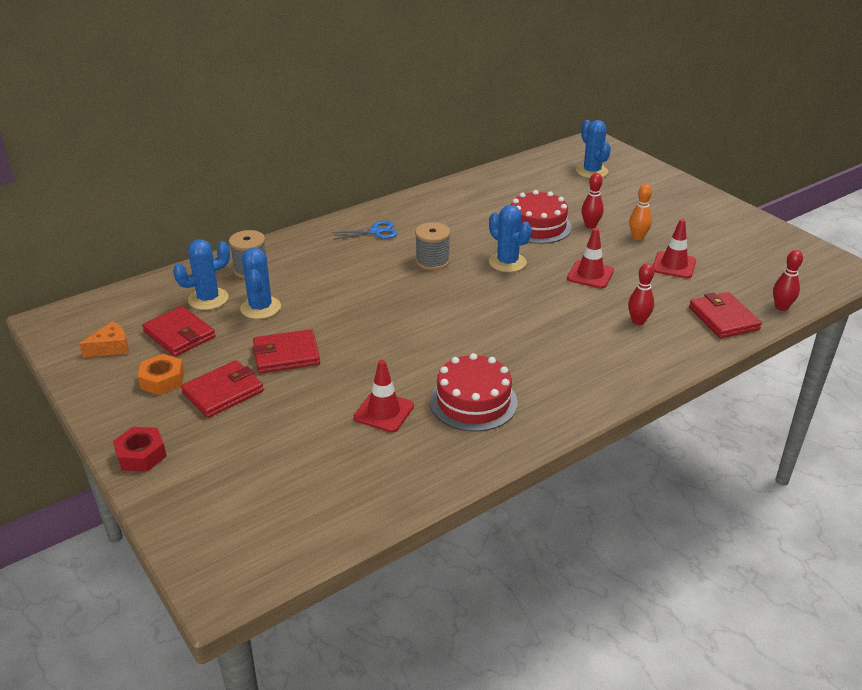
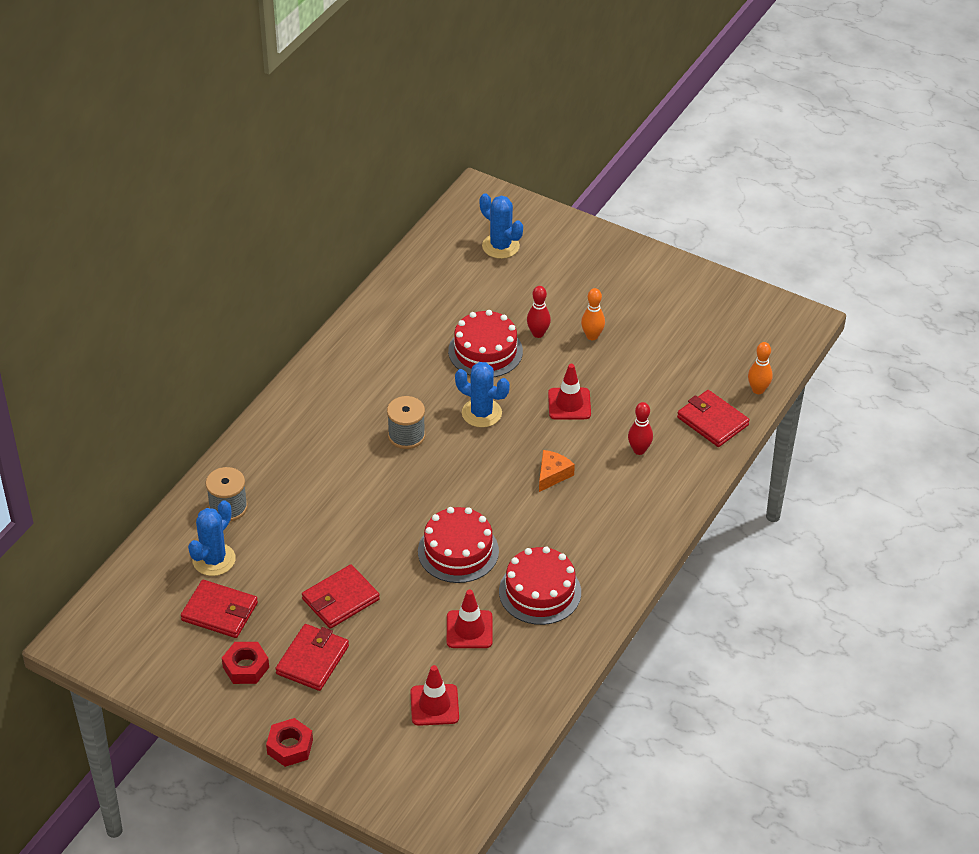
camera: 25 degrees left, 10 degrees up
(111, 348) = (165, 650): orange cheese -> orange cheese (552, 475)
(162, 380) = (246, 667): orange nut -> red nut
(260, 308) = (275, 553): blue cactus -> none
(376, 232) = (323, 412): blue scissors -> none
(418, 349) = (458, 551): none -> red cake
(674, 265) = (642, 365): red traffic cone -> red traffic cone (434, 705)
(781, 307) = (758, 390): red bowling pin -> orange bowling pin

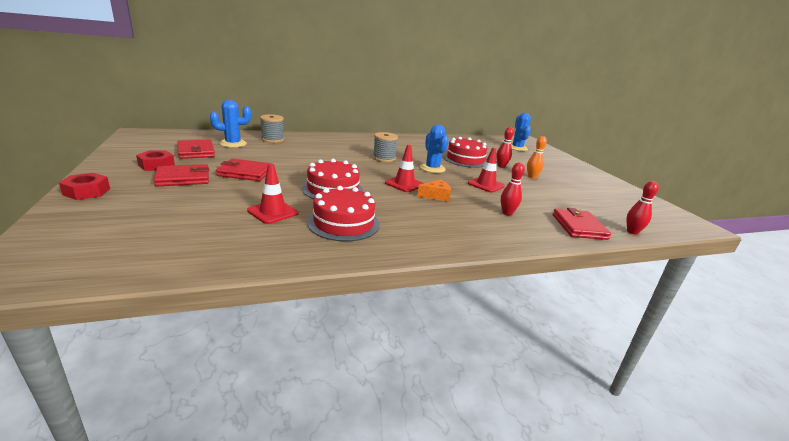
camera: 40 degrees right, 20 degrees down
(434, 705) = (179, 223): red traffic cone -> red traffic cone (404, 184)
(758, 390) = (632, 232): orange bowling pin -> red bowling pin

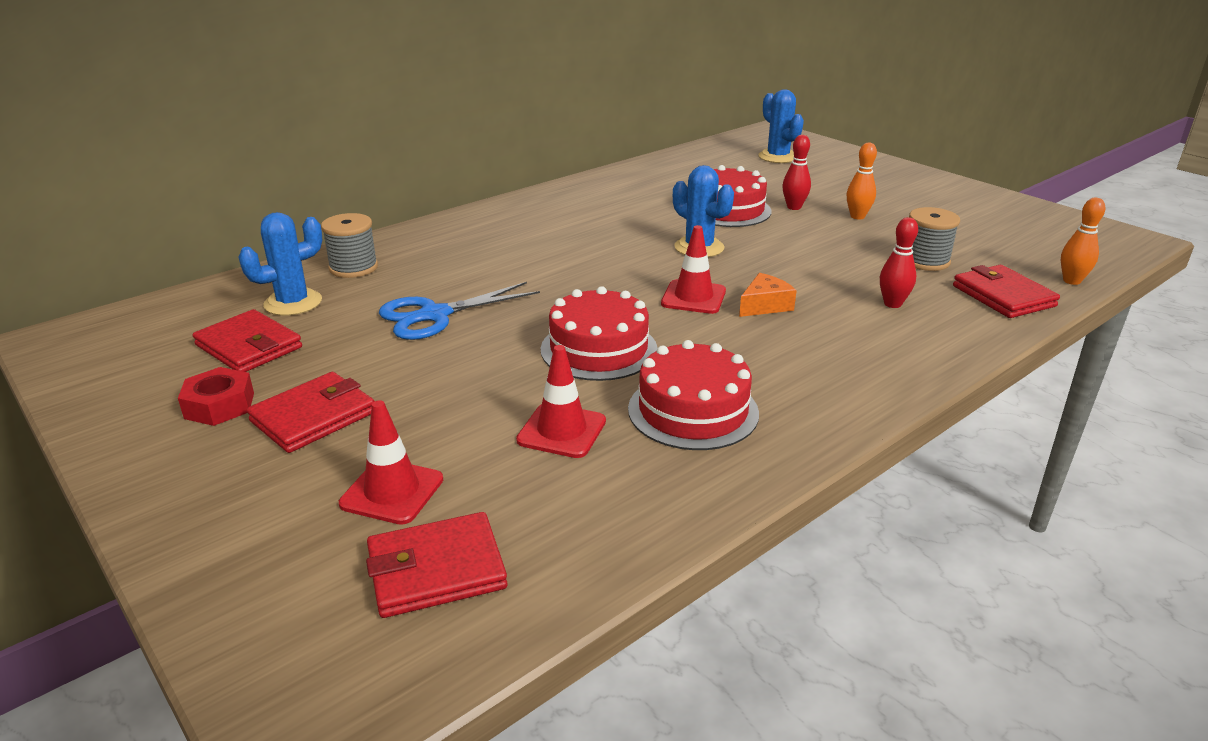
camera: 20 degrees left, 5 degrees up
(87, 192) = (176, 513): red nut -> none
(245, 173) = (408, 364): red wallet -> red wallet (436, 569)
(280, 161) = (434, 315): none -> blue scissors
(384, 158) = (600, 250): grey spool -> grey spool (925, 261)
(486, 185) = (811, 256): red traffic cone -> red traffic cone (392, 492)
(632, 232) = (1071, 281): red bowling pin -> orange bowling pin

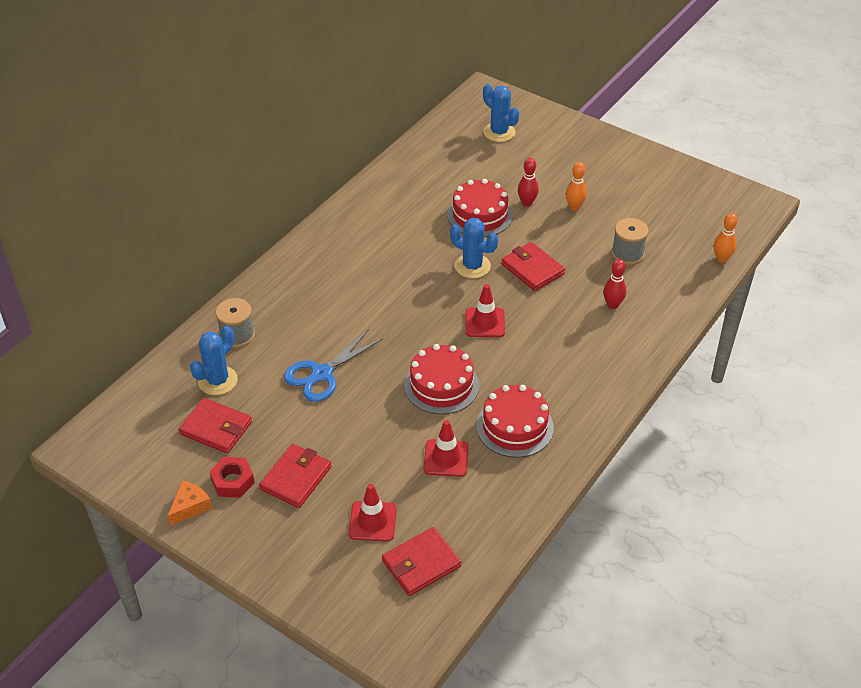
camera: 15 degrees left, 15 degrees up
(765, 305) = (533, 322): orange cheese -> orange cheese (190, 507)
(1003, 296) = (680, 283): red wallet -> red wallet (532, 269)

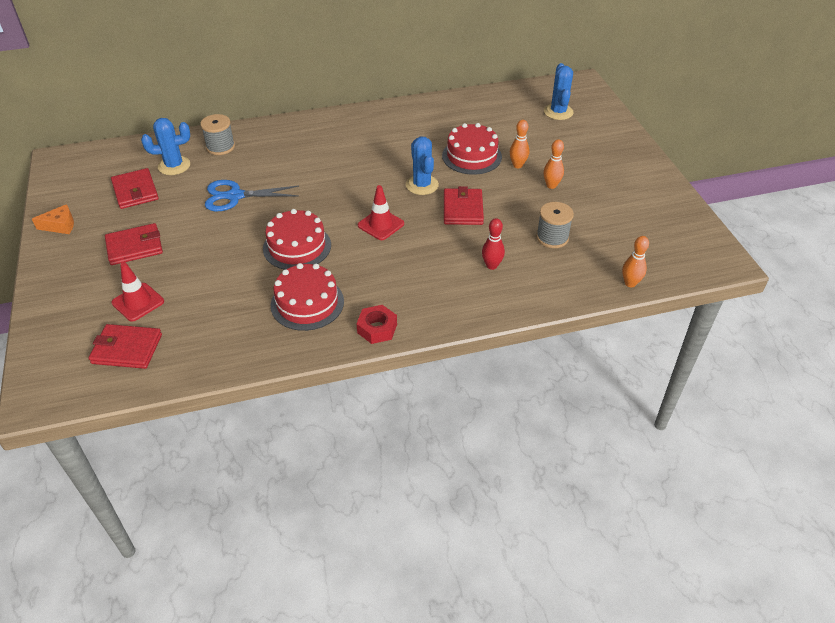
camera: 40 degrees right, 0 degrees up
(233, 481) = (101, 226): red nut -> red nut (377, 328)
(446, 458) = (235, 293): red traffic cone -> none
(527, 203) = (517, 165): red bowling pin -> orange bowling pin

